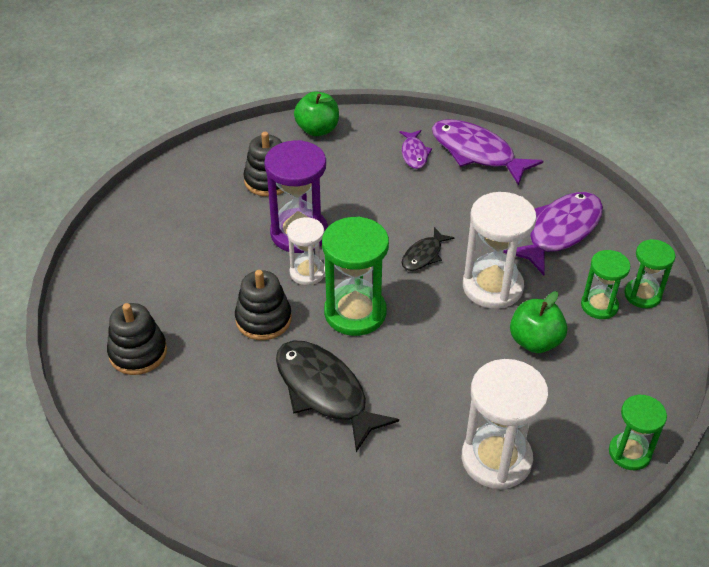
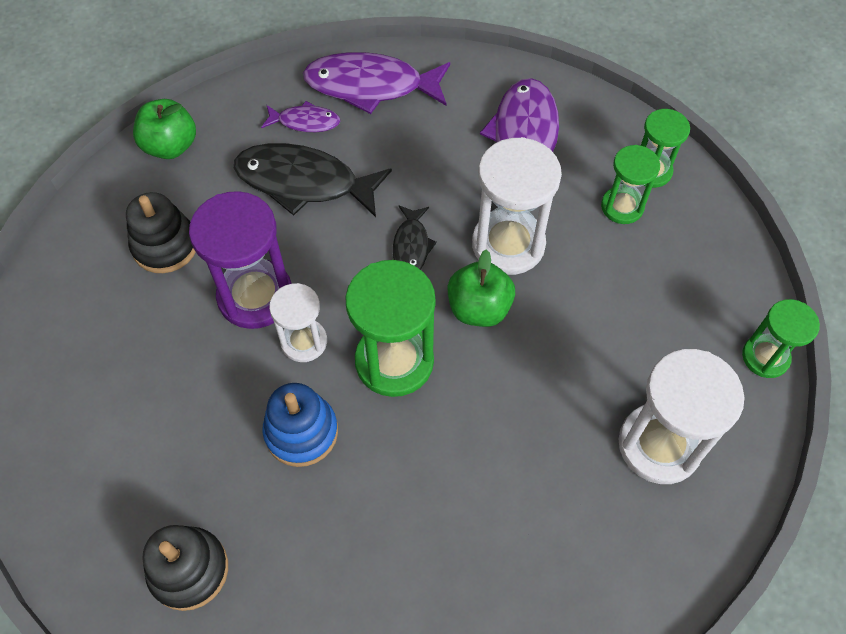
camera: 35 degrees left, 15 degrees up
(263, 319) = (301, 432): black stacking toy -> blue stacking toy
(325, 392) = (437, 480): black fish -> black fish (304, 182)
(414, 154) = (305, 122): purple fish -> purple fish turned 45 degrees counterclockwise
(535, 341) = (595, 285): green apple -> green apple (479, 308)

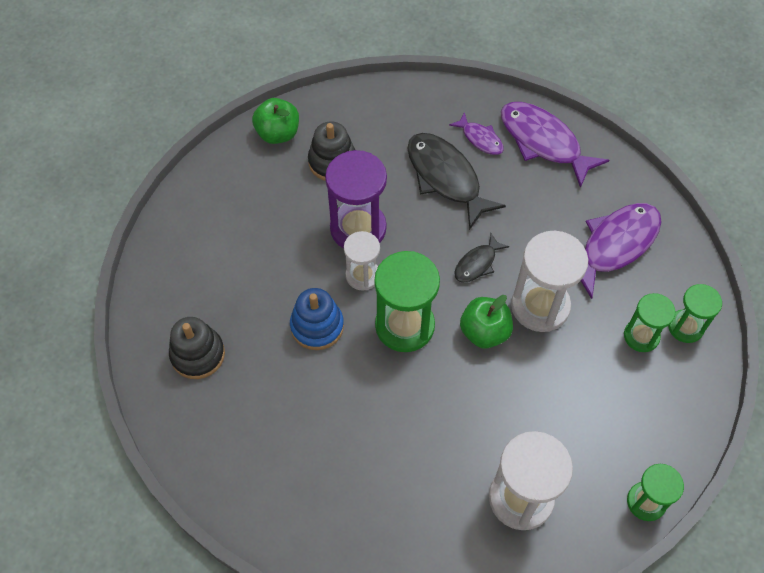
camera: 40 degrees right, 0 degrees up
(171, 146) = (385, 101): green apple -> green apple (278, 133)

